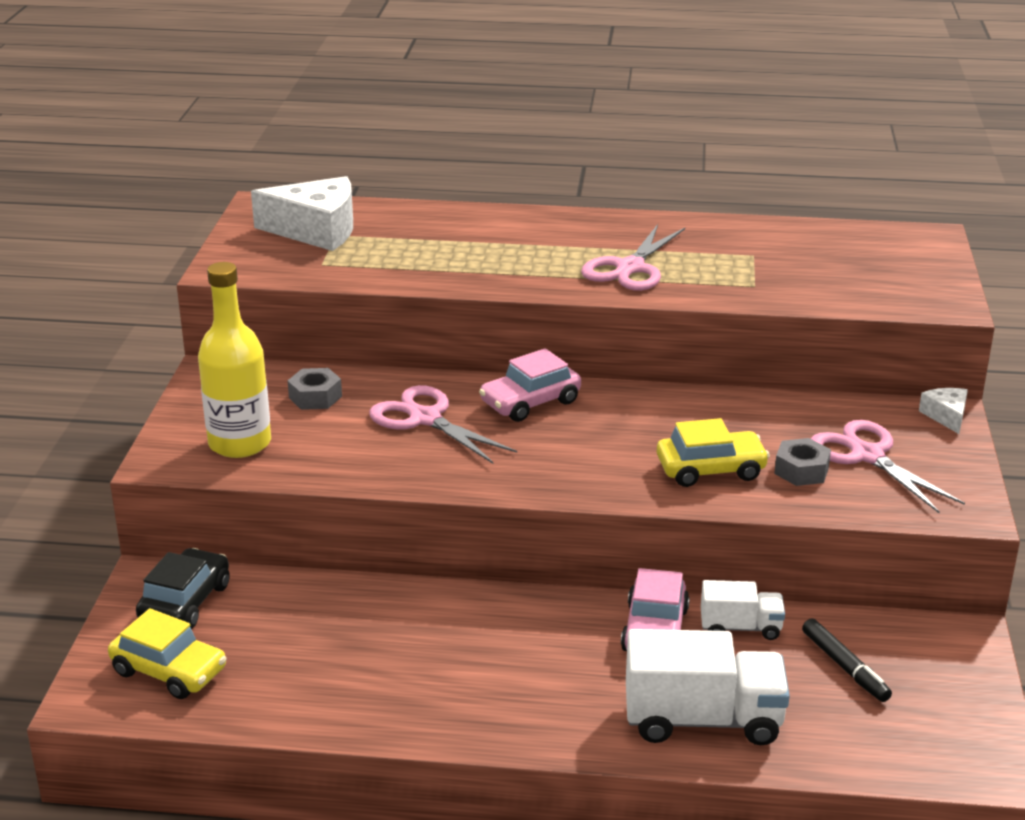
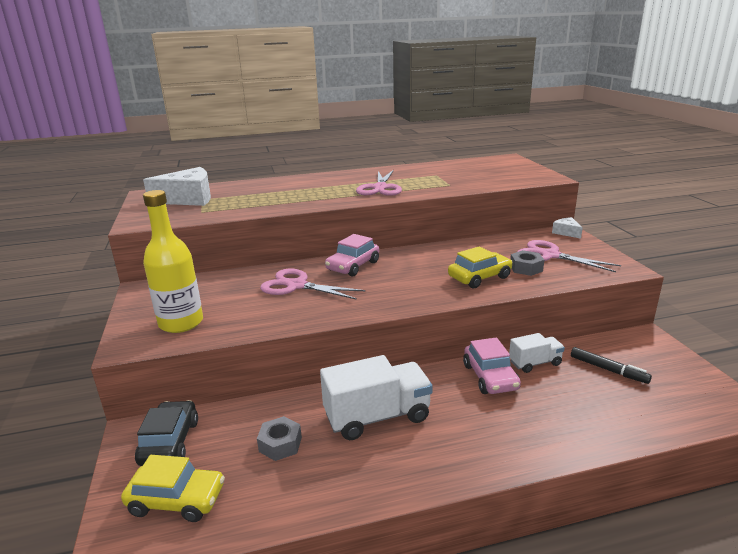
camera: 20 degrees left, 5 degrees down
(315, 397) = (219, 288): grey nut -> grey nut (280, 444)
(702, 720) = (563, 424): white truck -> white truck (377, 417)

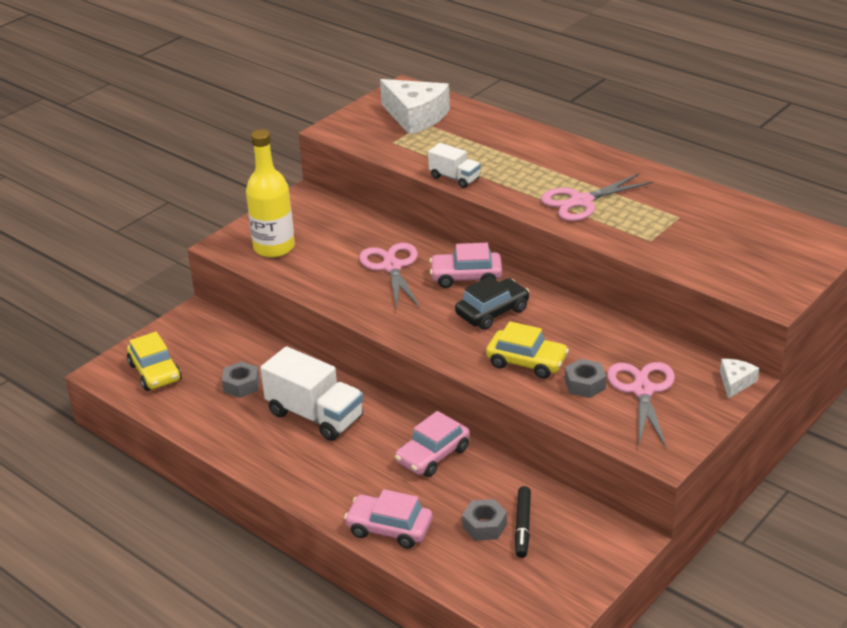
camera: 55 degrees right, 10 degrees up
(170, 442) = (199, 336): black car -> black car (492, 312)
(535, 363) = (486, 475): white truck -> white truck (454, 178)
(570, 435) = (389, 528): none -> pink car
(597, 386) = (484, 526): none -> grey nut

